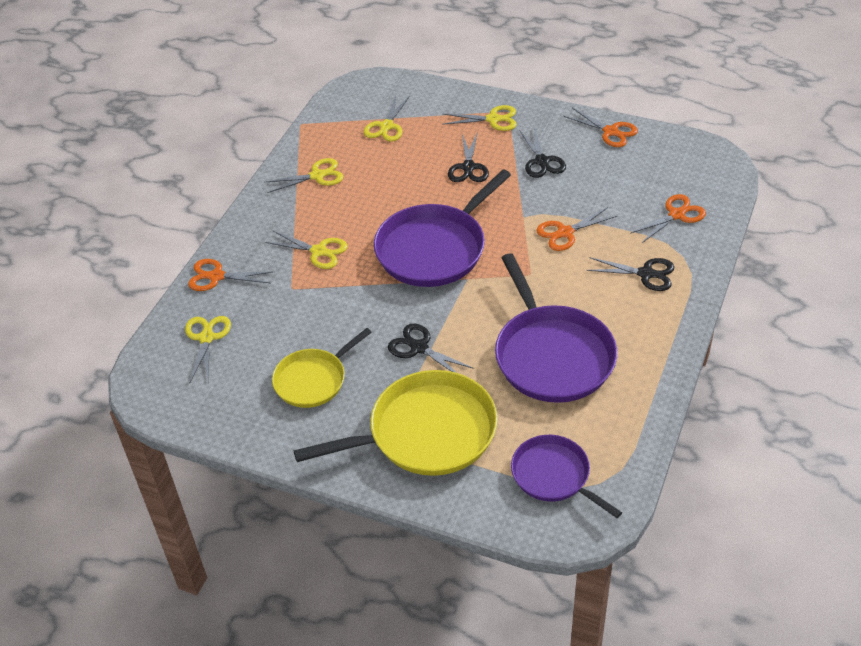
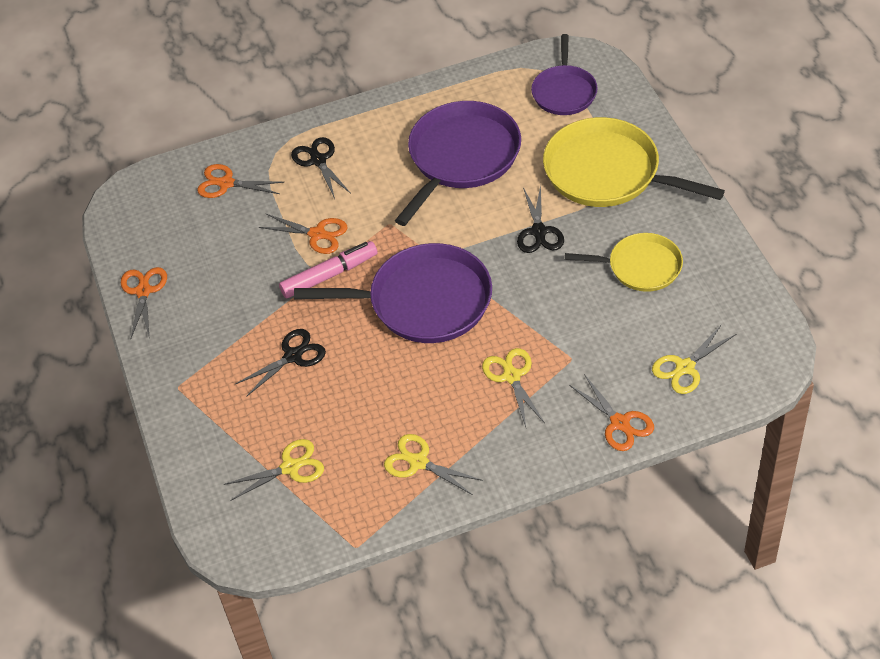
camera: 130 degrees left, 5 degrees up
(493, 119) = (201, 389): yellow scissors -> none
(517, 218) = (329, 275): none -> pink marker
(542, 161) = (234, 310): black scissors -> none

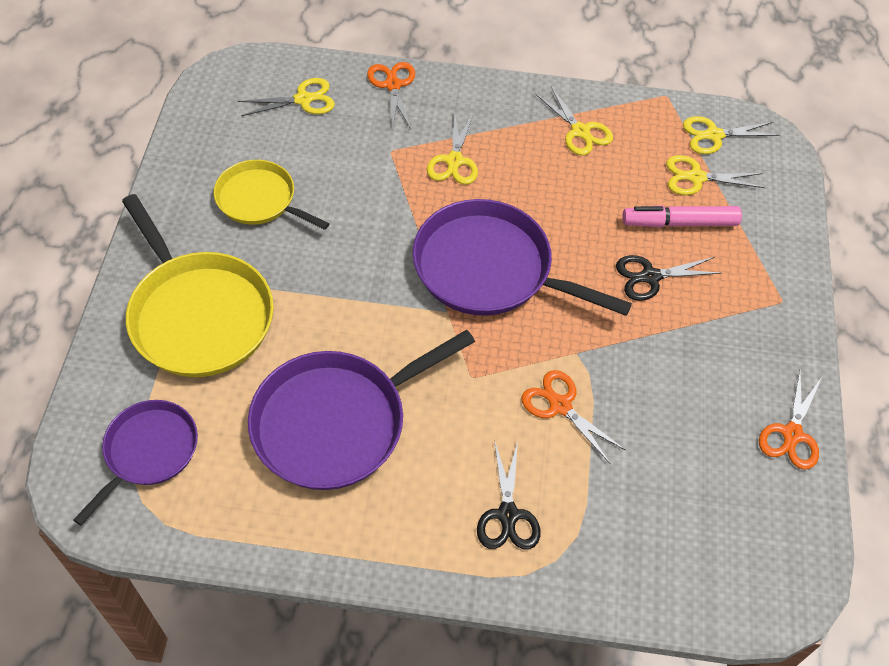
camera: 160 degrees left, 5 degrees up
(226, 183) = (640, 543): orange scissors -> none
(291, 522) = (714, 135): none -> yellow scissors
(329, 275) = (571, 347): pink marker -> pink marker (679, 223)
(539, 232) = (324, 284): black scissors -> none

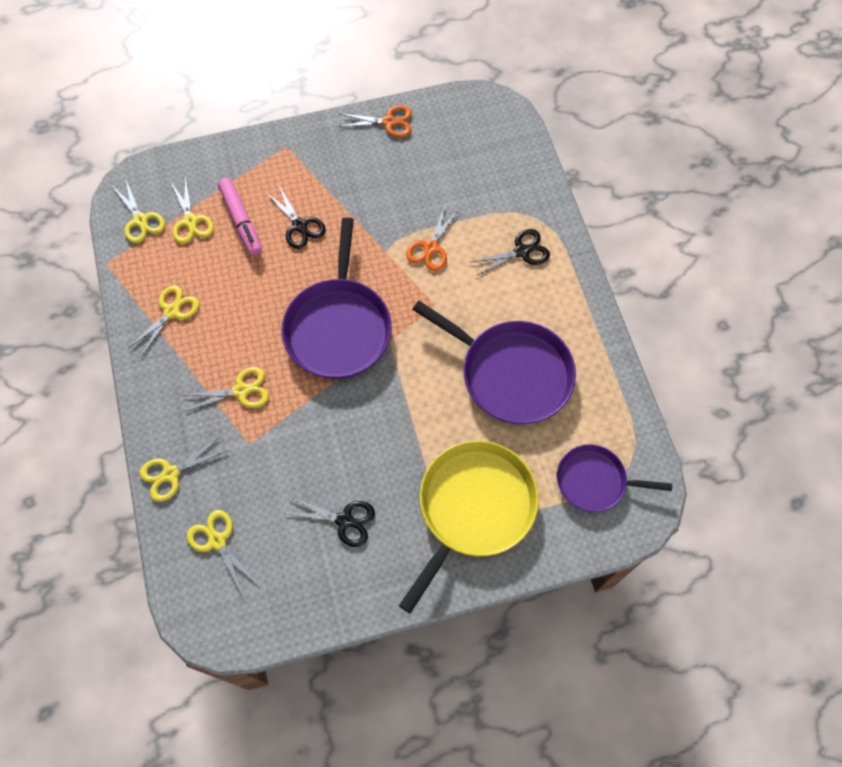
camera: 110 degrees left, 10 degrees up
(260, 200) = (344, 520): yellow pan -> black scissors
(393, 85) = (170, 474): orange scissors -> yellow scissors

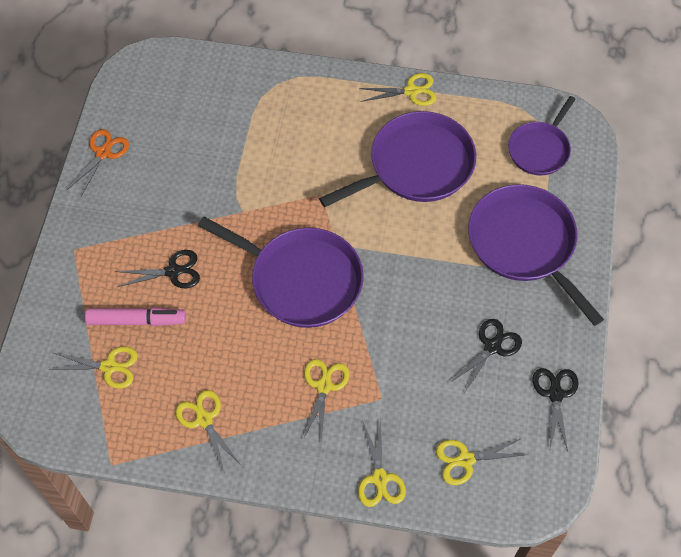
camera: 65 degrees left, 5 degrees down
(140, 220) = (79, 414): yellow scissors -> yellow scissors (411, 91)
(431, 248) = (260, 174): orange scissors -> none
(473, 508) = (525, 244): yellow pan -> purple pan
(522, 251) = (304, 108): black scissors -> black scissors (555, 394)

